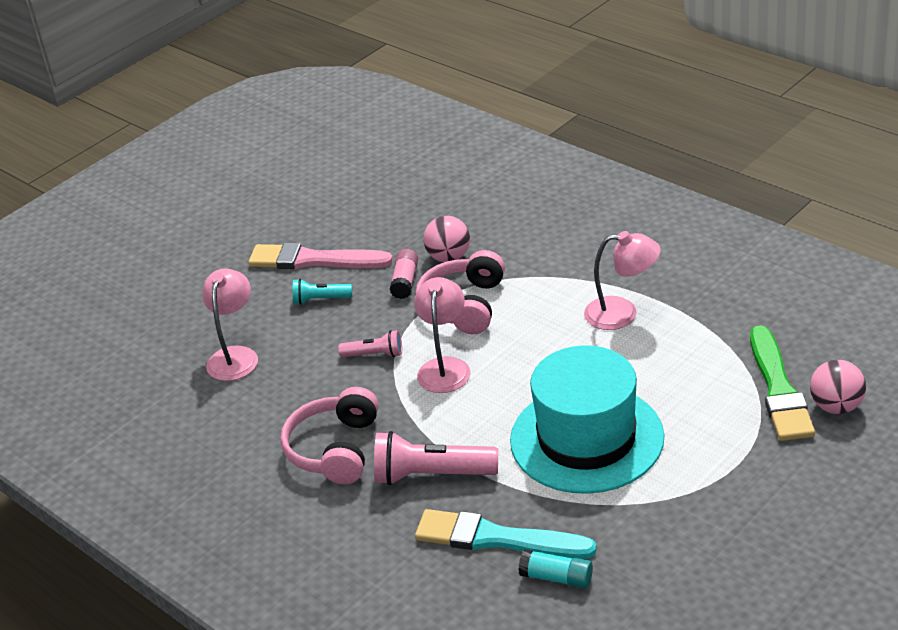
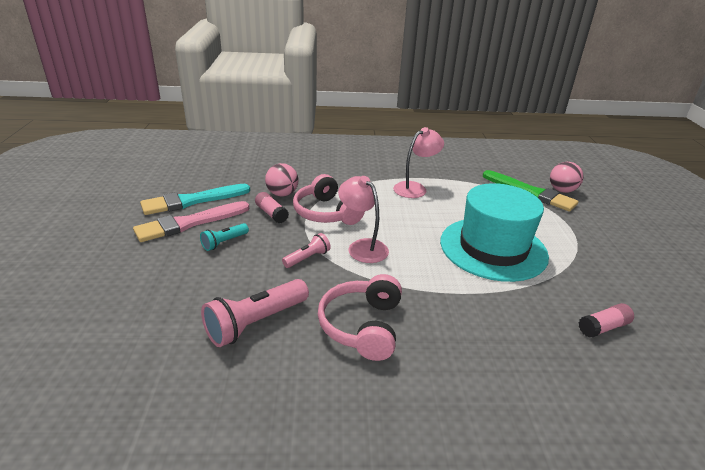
camera: 50 degrees left, 5 degrees down
(235, 356) = (199, 301): pink lamp -> none
(335, 449) = (362, 326): pink headphones -> pink headphones turned 45 degrees clockwise
(431, 475) = (447, 309): pink flashlight -> pink flashlight (256, 323)
(497, 538) = (540, 324): turquoise brush -> turquoise brush (192, 201)
(556, 578) = (603, 327): turquoise glue stick -> pink glue stick

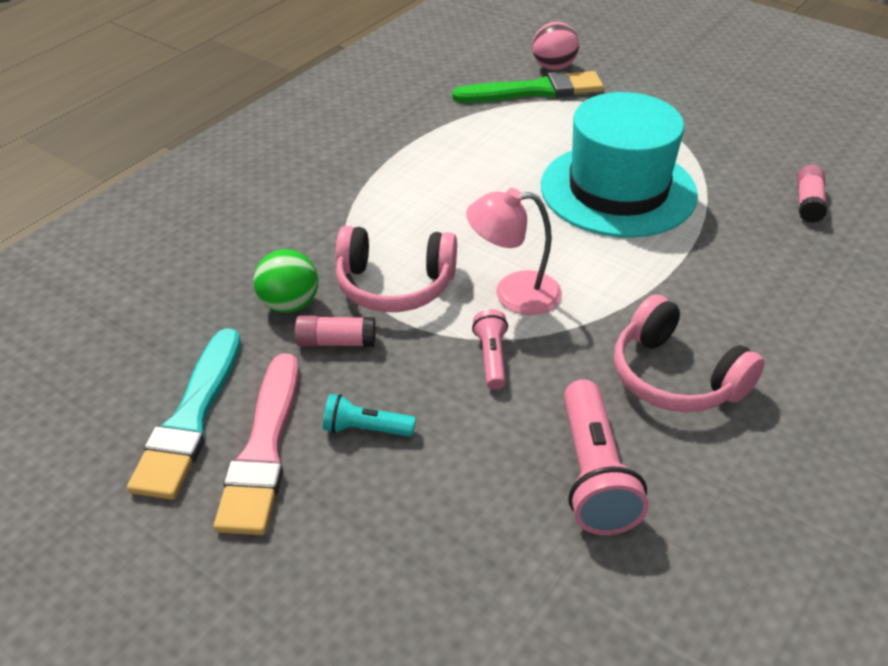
camera: 50 degrees left, 10 degrees up
(224, 242) = (366, 429): turquoise flashlight -> turquoise flashlight turned 105 degrees clockwise
(282, 194) = (289, 304): pink ball -> green ball
(415, 188) = (420, 171): pink lamp -> none

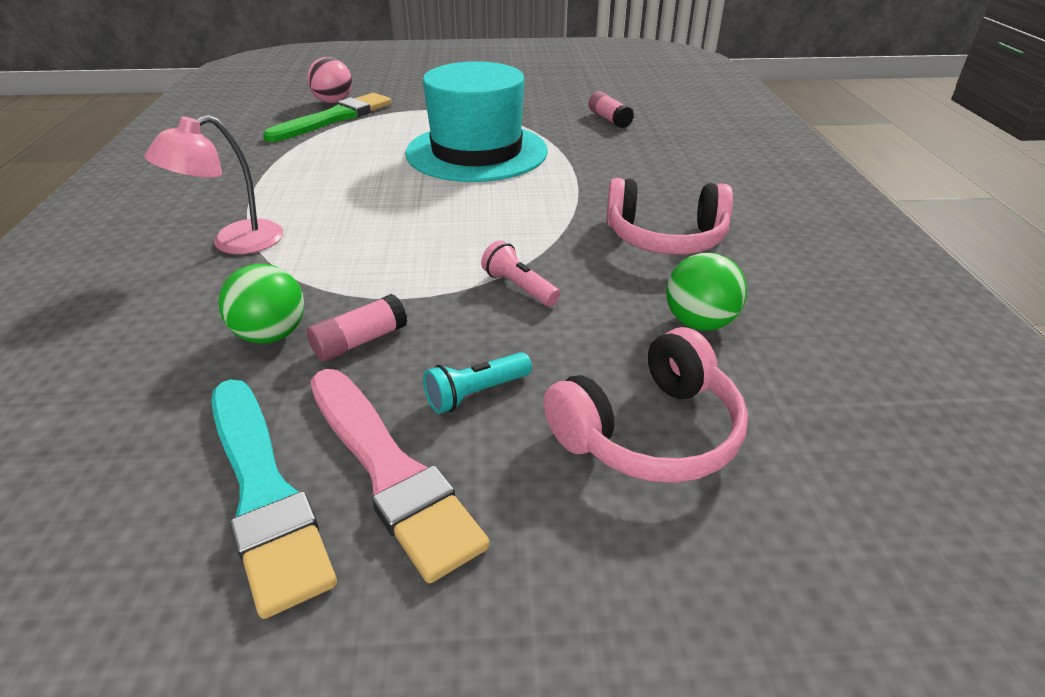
camera: 40 degrees left, 5 degrees down
(394, 285) = (366, 275): pink headphones -> pink headphones (649, 431)
(513, 293) = (480, 239): pink lamp -> pink lamp (234, 243)
(594, 474) = (699, 323): pink flashlight -> green ball

